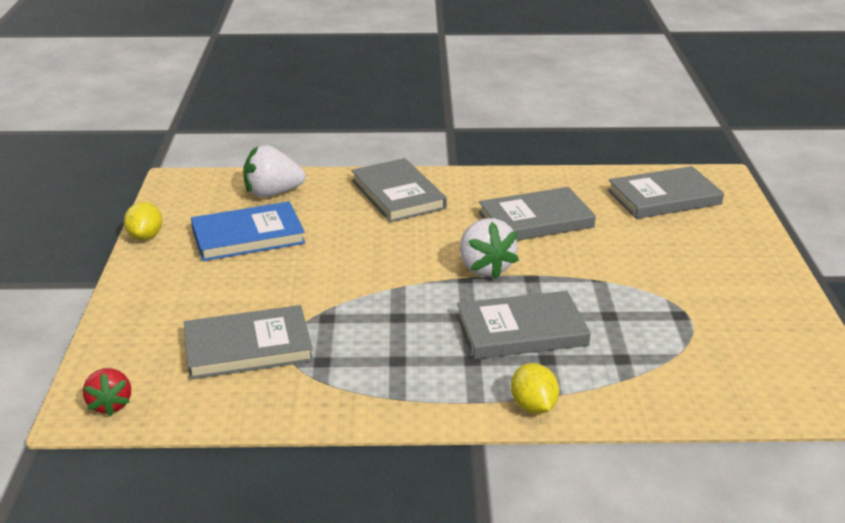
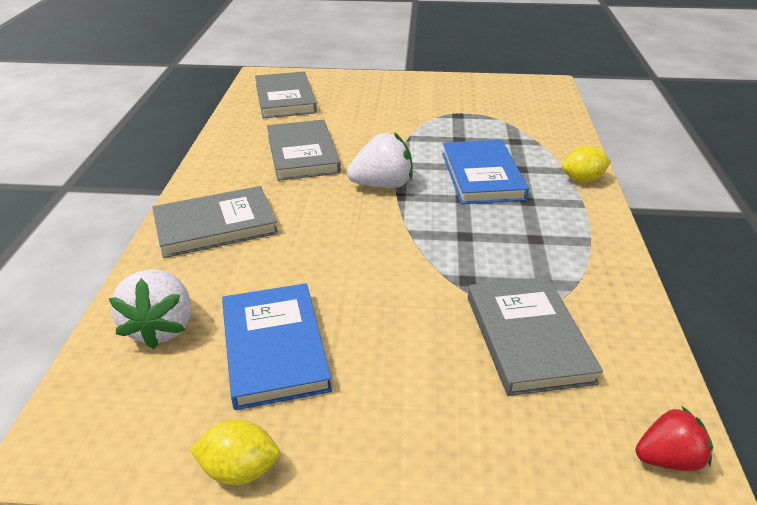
camera: 85 degrees left, 5 degrees up
(521, 330) = (482, 176): grey book -> blue book

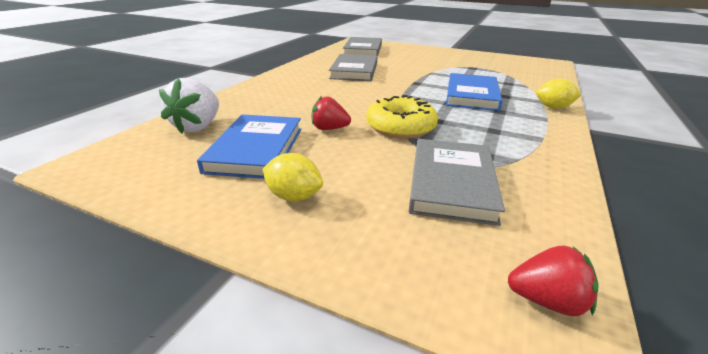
camera: 20 degrees right, 5 degrees down
(215, 226) = (274, 91): grey book -> none
(239, 470) = (171, 206): yellow lemon -> yellow lemon (294, 196)
(343, 285) = (329, 129): none -> red strawberry
(382, 185) = (395, 89): white strawberry -> none
(427, 259) = (400, 127): none -> yellow donut

